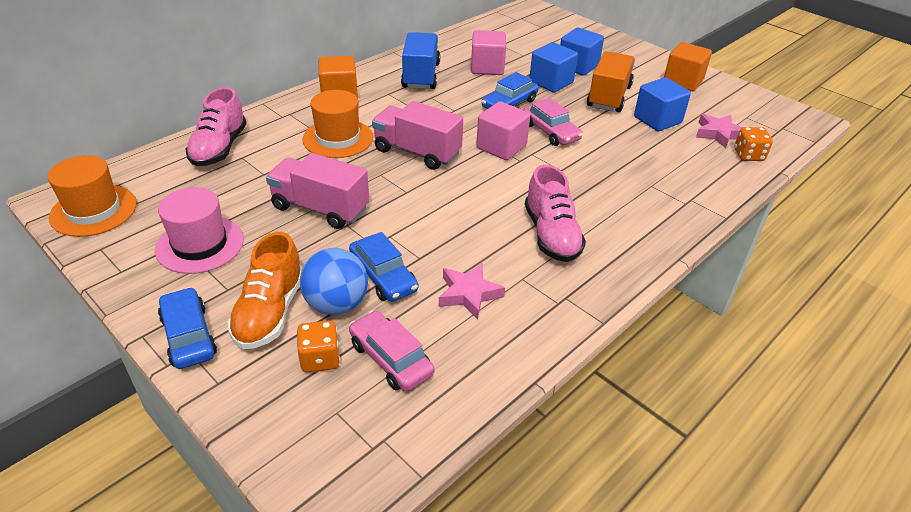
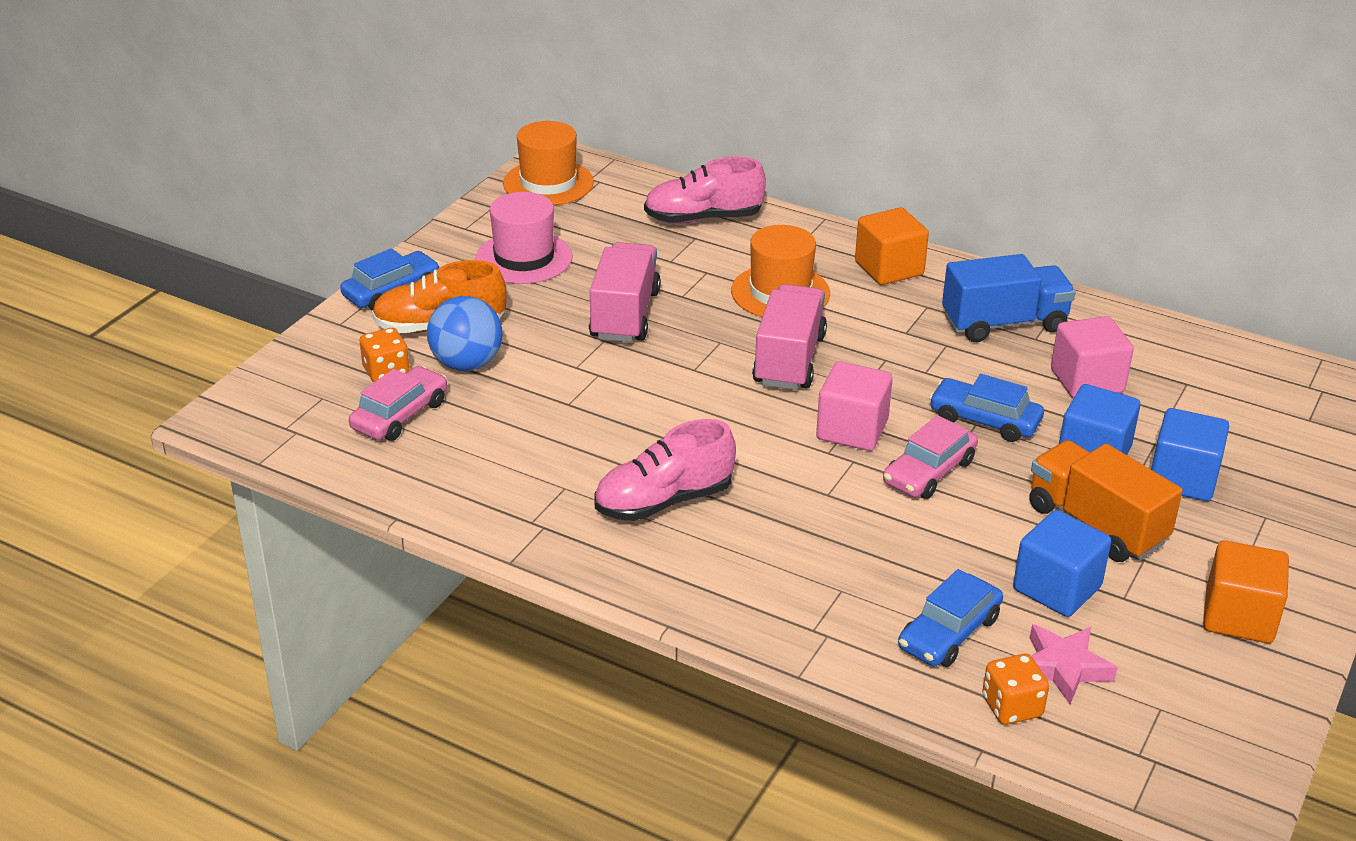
camera: 75 degrees right, 5 degrees down
(383, 276) = (524, 384): blue car -> blue car (949, 633)
(469, 294) = (519, 450): pink star -> none
(609, 97) = (1096, 525): orange truck -> orange truck turned 135 degrees counterclockwise

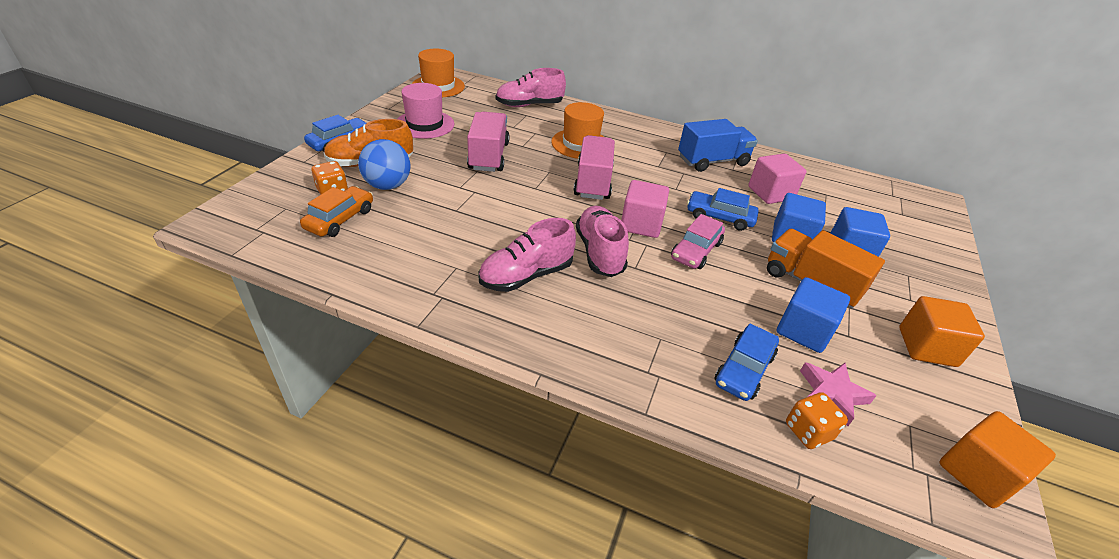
camera: 10 degrees left, 5 degrees up
(400, 415) = (340, 219): pink car -> orange car
(778, 471) = (599, 252): none -> pink shoe
(889, 268) = (639, 132): orange cube -> orange cube (977, 473)

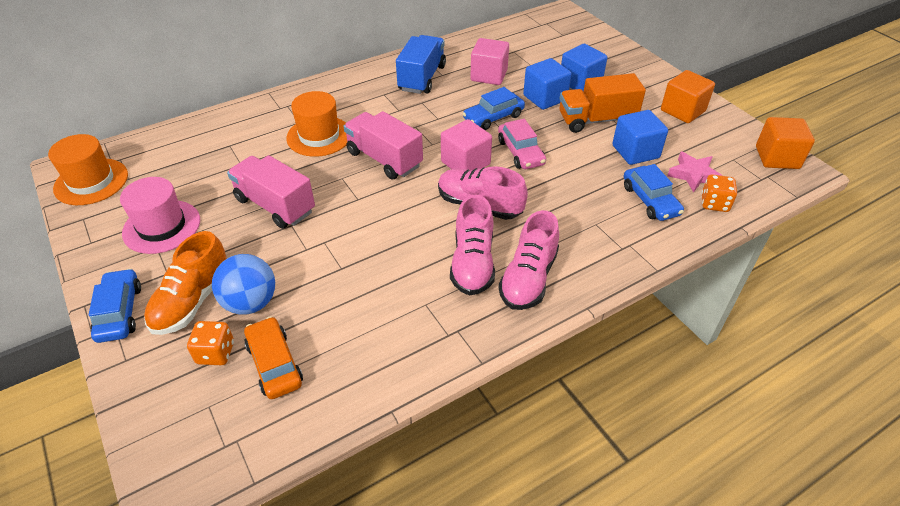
camera: 50 degrees left, 5 degrees up
(529, 105) = (214, 134): pink shoe -> pink shoe (528, 278)

